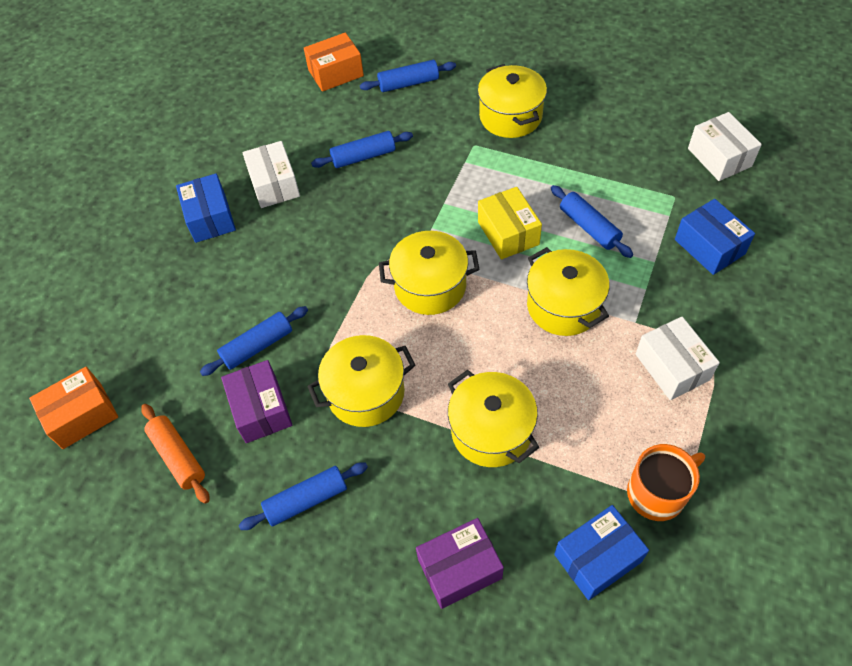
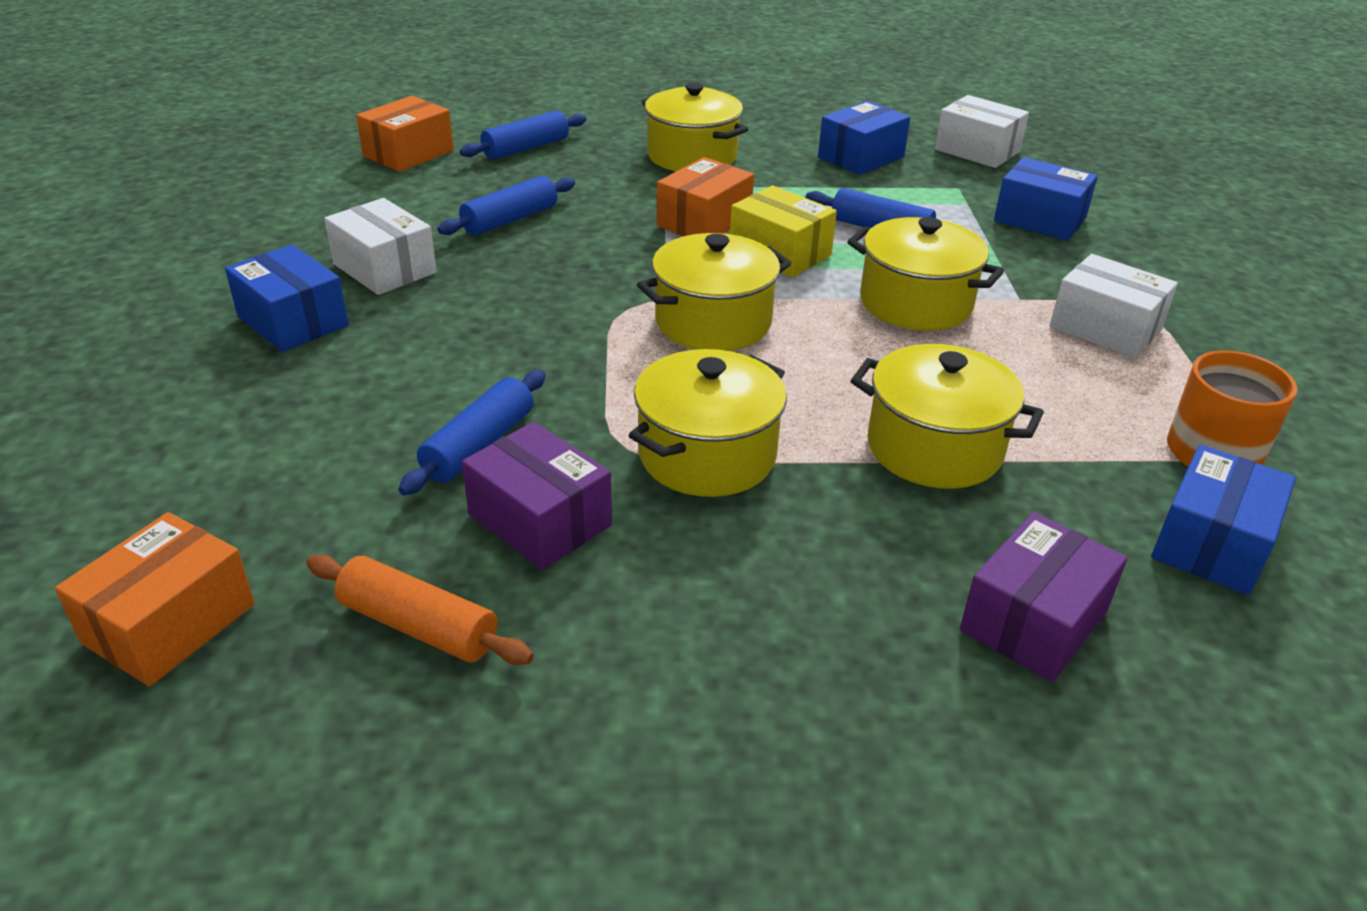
camera: 30 degrees left, 20 degrees down
(306, 500) = (709, 613): blue rolling pin -> none
(479, 189) = (704, 221): none -> orange box
(627, 145) = (861, 157): none -> blue box

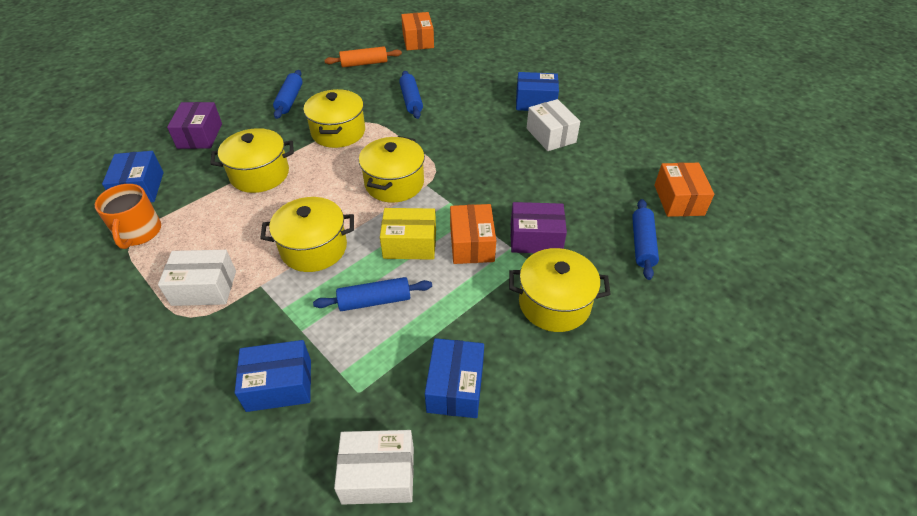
camera: 140 degrees right, 10 degrees up
(385, 268) = (551, 135): white box -> white box turned 60 degrees clockwise
(510, 220) = (555, 187): blue rolling pin -> blue rolling pin (290, 100)
(540, 520) = (366, 93): purple box -> purple box (535, 238)

